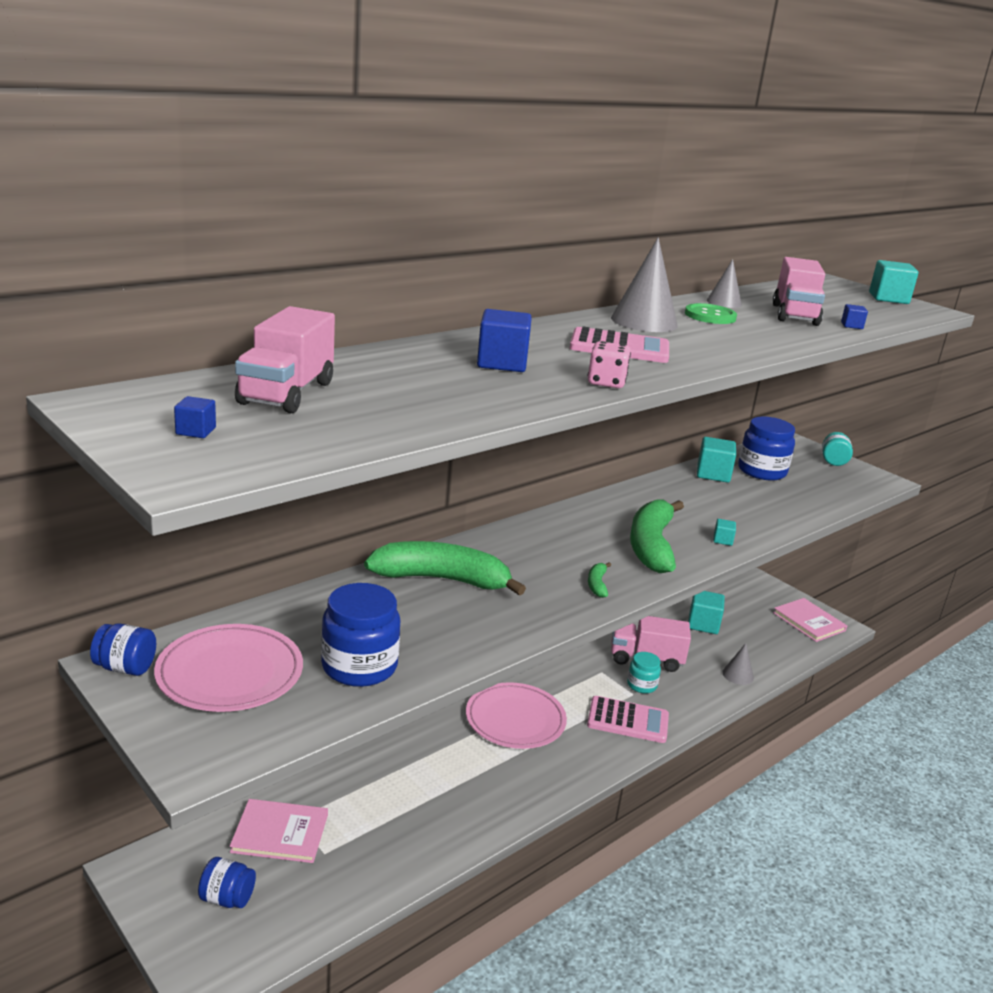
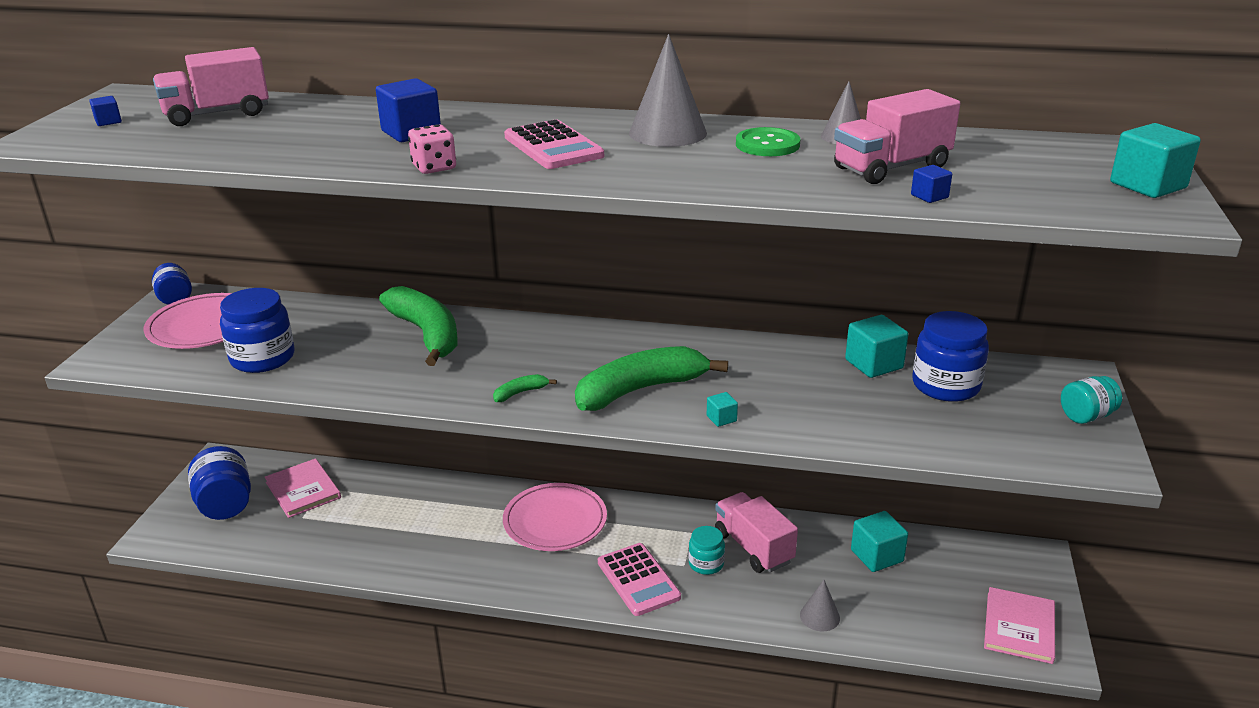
camera: 55 degrees right, 5 degrees up
(227, 898) = (225, 504): blue jar -> blue jar, size x1.68

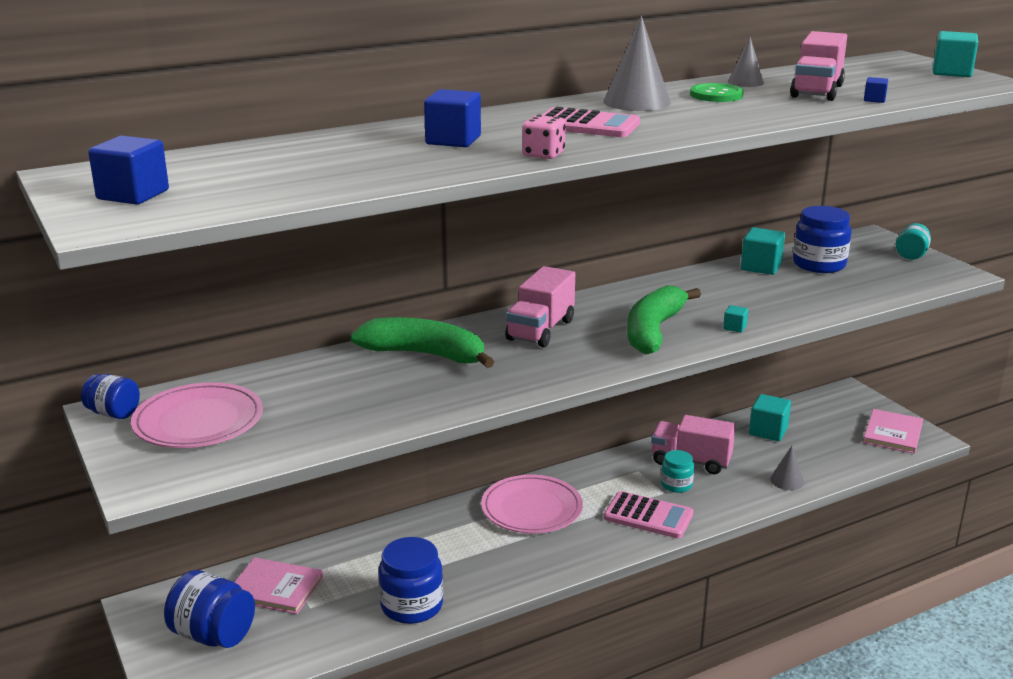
camera: 40 degrees left, 5 degrees down
(108, 121) = (133, 195): blue cube -> blue cube, size x1.99
(217, 114) = (232, 166): pink truck -> pink truck (540, 330)
(262, 358) = (314, 421): blue jar -> blue jar (412, 605)
(520, 393) = (577, 363): green banana -> none
(1019, 627) = (892, 433): pink book -> pink book turned 45 degrees clockwise

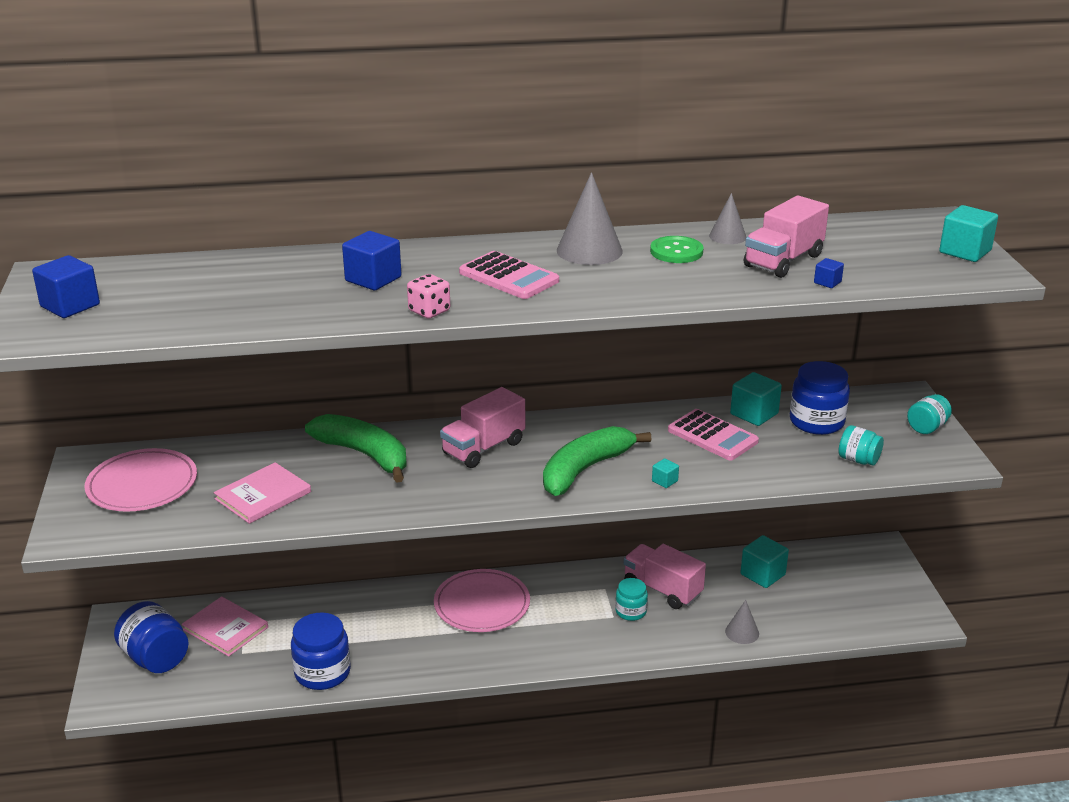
camera: 20 degrees right, 5 degrees up
(113, 413) = (86, 463): blue jar -> none
(648, 516) = (582, 637): pink calculator -> pink calculator (712, 436)
(881, 285) = (858, 460): none -> turquoise jar
(892, 433) = (892, 605): pink book -> pink book (263, 495)

